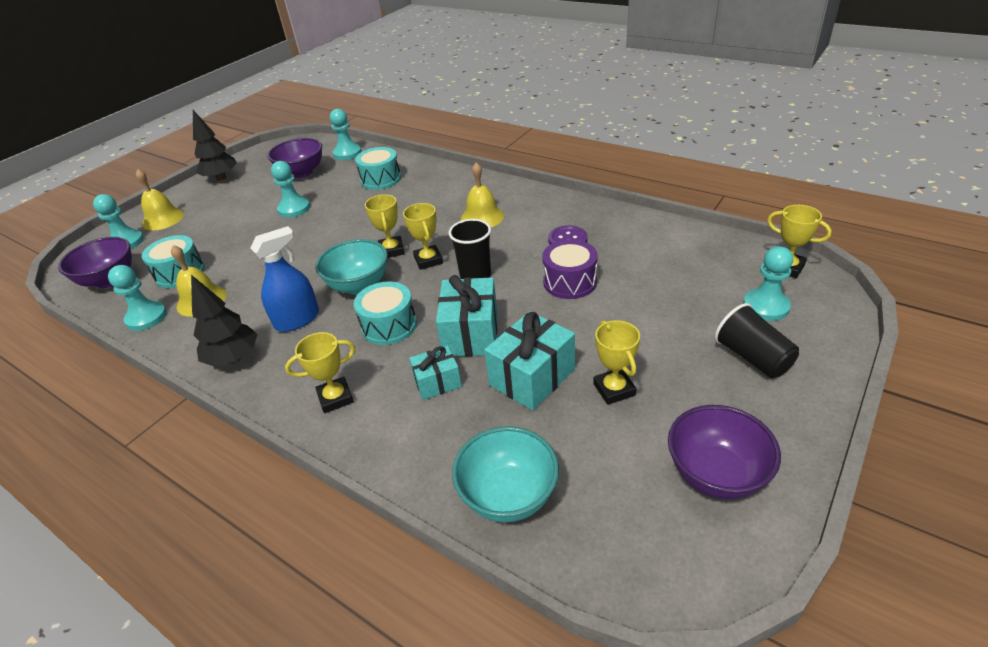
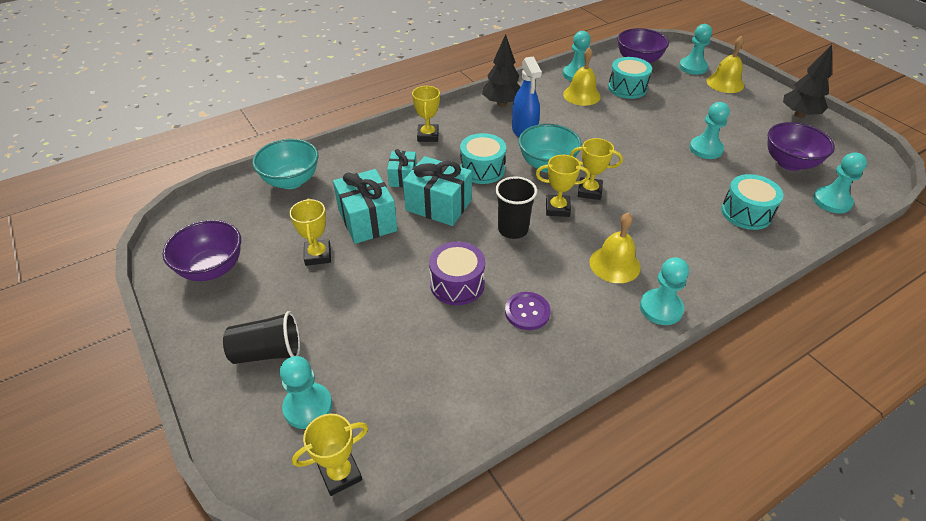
camera: 110 degrees right, 5 degrees up
(513, 191) = (661, 308): none -> turquoise pawn
(614, 389) = (318, 255): yellow trophy -> yellow trophy turned 75 degrees clockwise

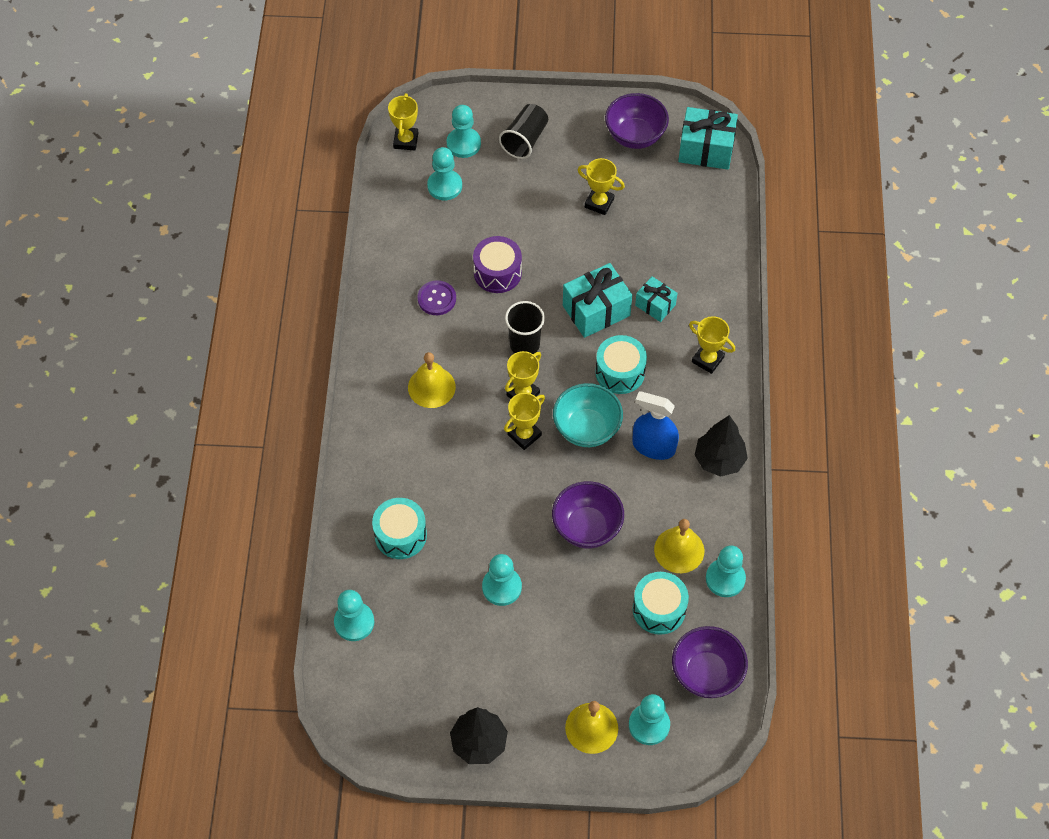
camera: 125 degrees right, 15 degrees up
(291, 181) = (713, 223): turquoise bowl -> none
(367, 220) = (616, 252): turquoise gift -> turquoise gift (706, 149)
(661, 308) = (369, 383): turquoise pawn -> turquoise pawn (444, 186)
(789, 163) = (424, 643): purple bowl -> purple bowl (587, 527)

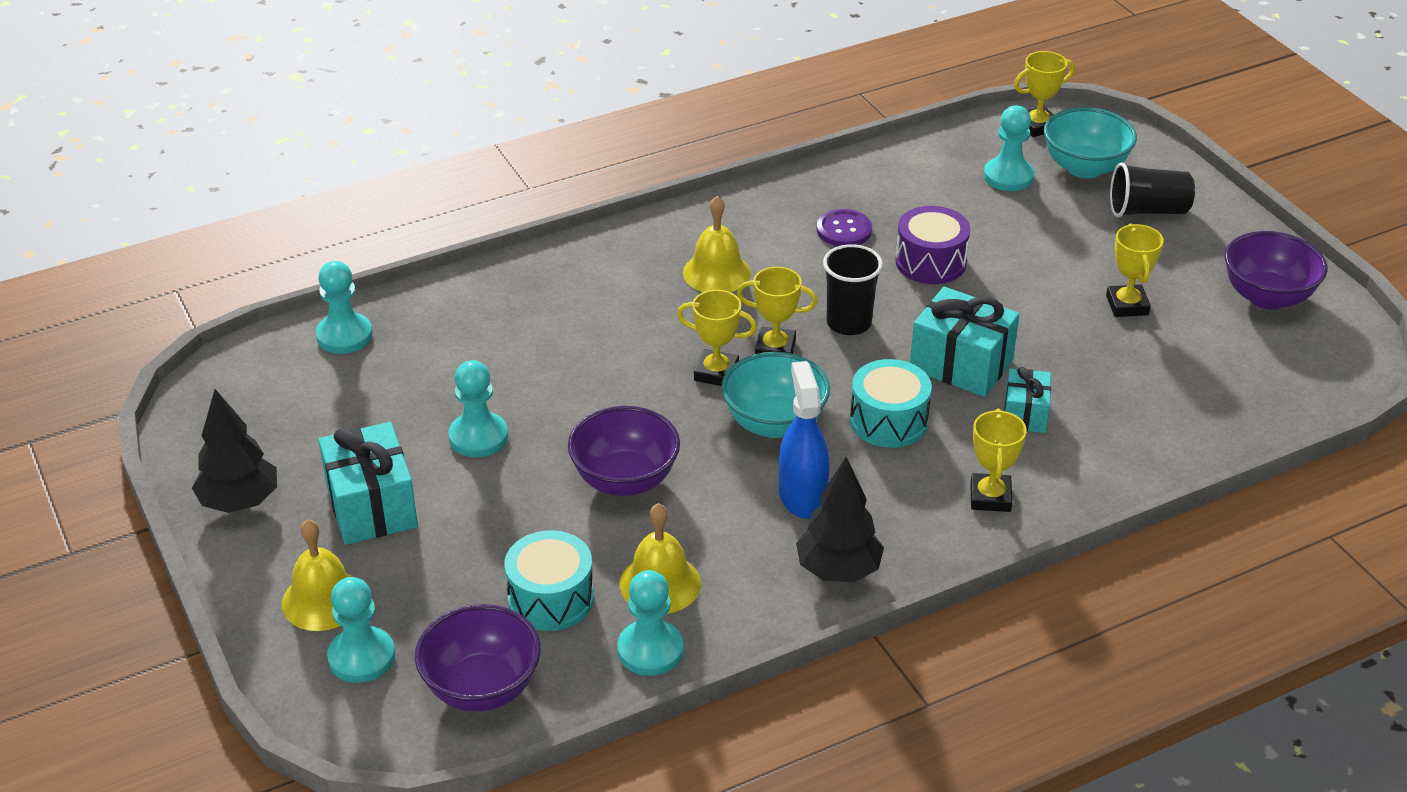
camera: 60 degrees right, 20 degrees down
(400, 535) = (490, 326): turquoise drum -> none
(463, 144) = (1084, 168): turquoise pawn -> turquoise bowl
(706, 149) = (1325, 368): turquoise gift -> turquoise gift (371, 506)

